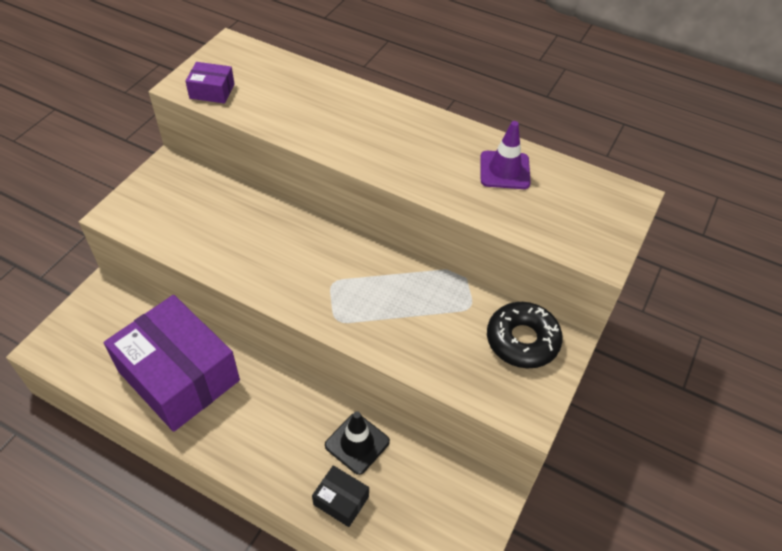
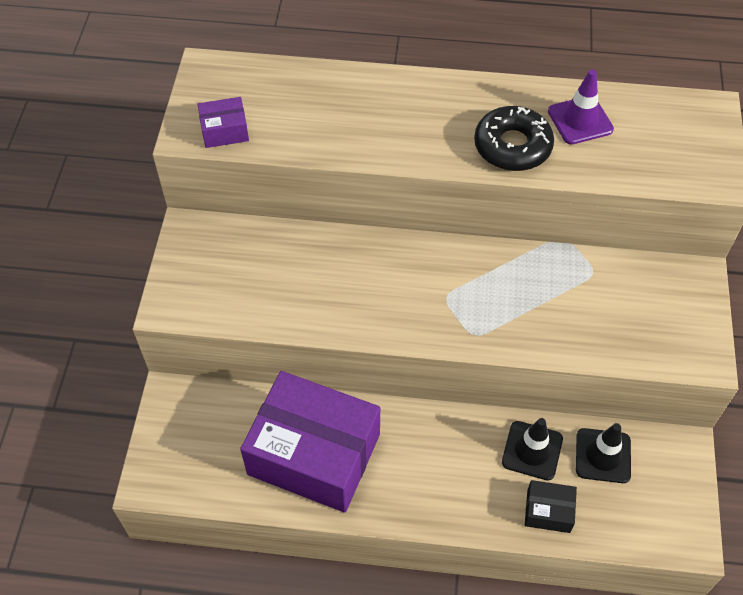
camera: 20 degrees left, 5 degrees up
(416, 472) = (603, 456): none -> black traffic cone
(522, 340) = (659, 288): black donut -> black donut (512, 146)

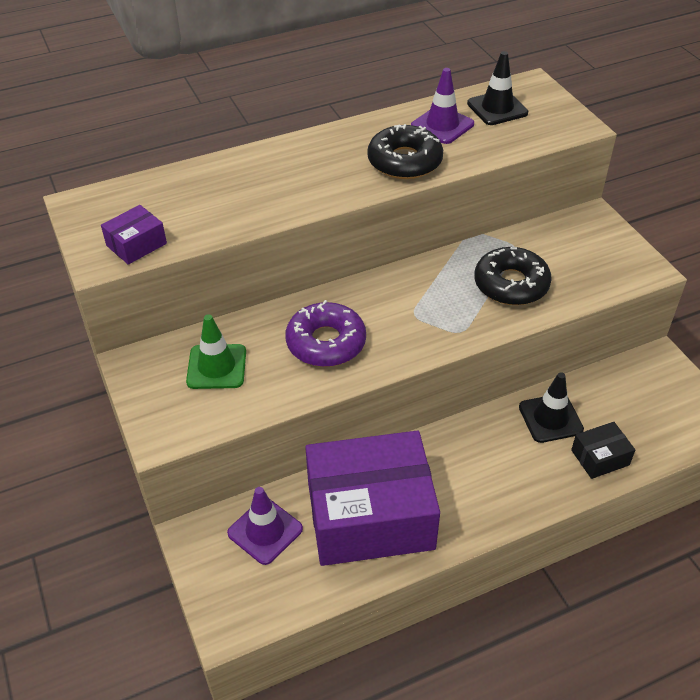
camera: 30 degrees left, 10 degrees down
(225, 421) = (265, 531): none -> purple traffic cone
(249, 265) = (216, 367): none -> green traffic cone
(351, 287) = (326, 342): none -> purple donut
(557, 310) = (511, 284): none -> black donut
(603, 456) = (606, 394): black traffic cone -> black traffic cone (497, 108)

